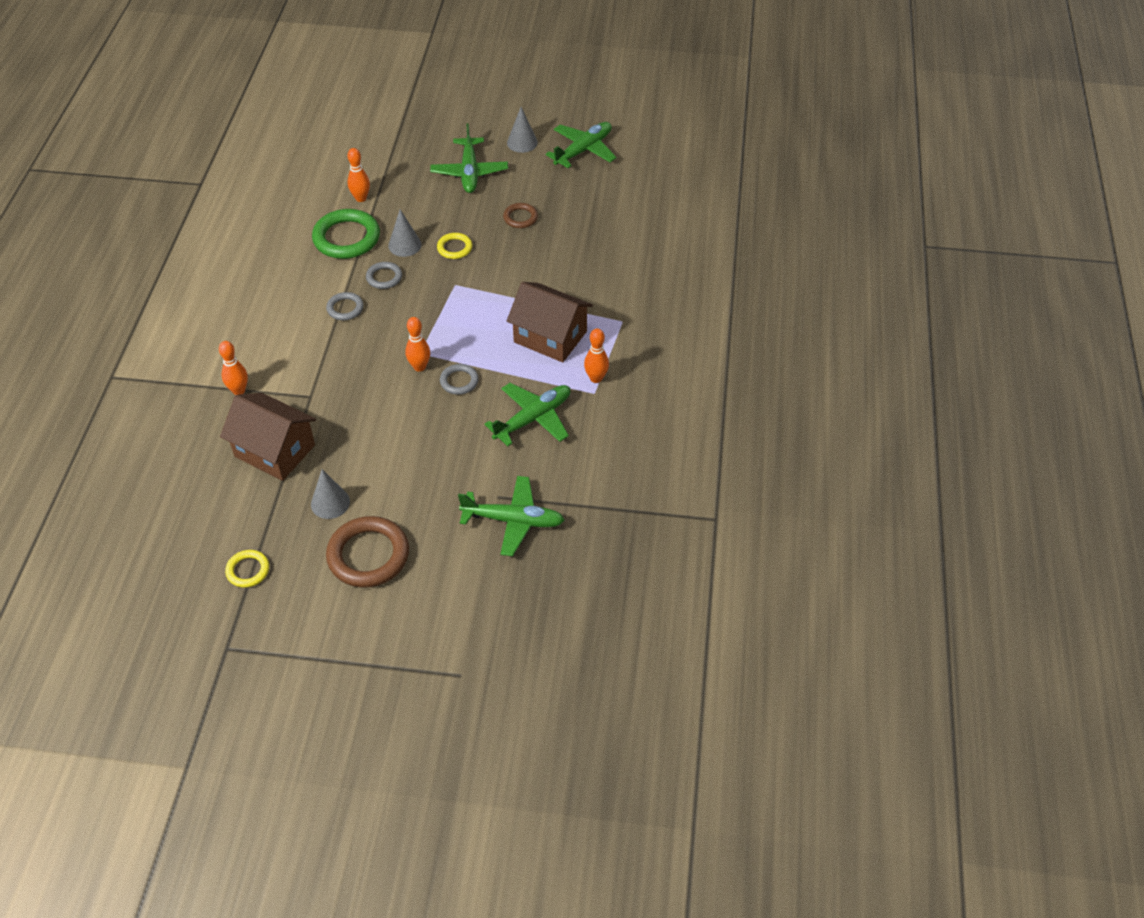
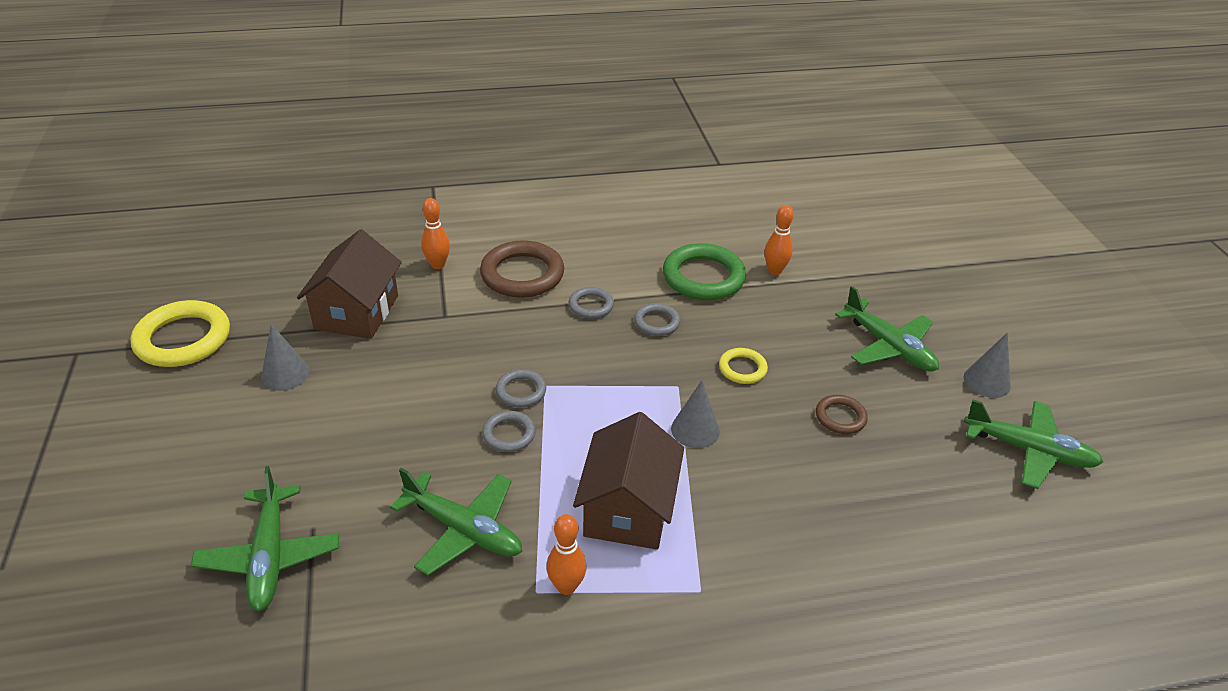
camera: 70 degrees right, 10 degrees down
(248, 570) = (183, 339): yellow ring -> yellow ring, size x1.91
(368, 555) = (205, 427): brown ring -> brown ring (522, 274)
(404, 245) = (720, 324): grey cone -> grey cone (695, 430)
(419, 367) = (521, 391): orange bowling pin -> grey ring
(469, 172) = (888, 346): green plane -> green plane turned 105 degrees counterclockwise

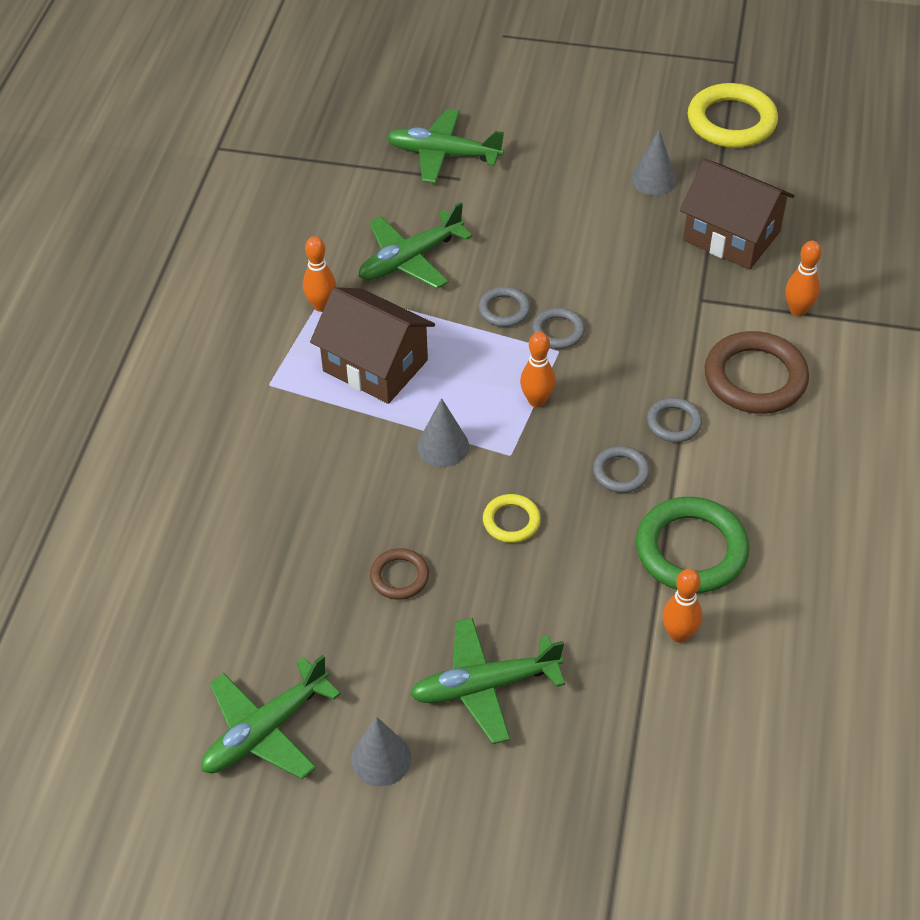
camera: 115 degrees right, 10 degrees up
(610, 385) = (537, 401): none -> orange bowling pin

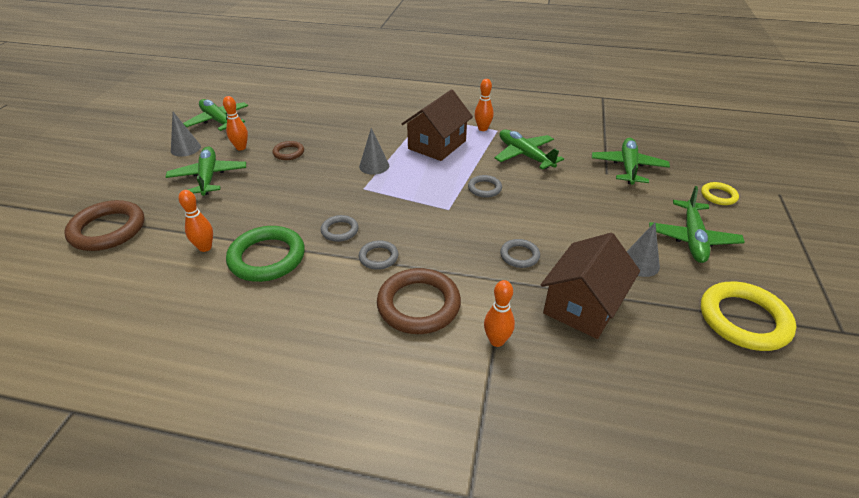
camera: 90 degrees right, 10 degrees down
(511, 521) = (313, 187): yellow ring -> yellow ring (718, 196)
(537, 401) = (405, 199): orange bowling pin -> orange bowling pin (241, 147)
(558, 331) = (466, 209): grey ring -> grey ring (519, 255)
(601, 128) = (692, 238): none -> green plane
(650, 793) = (108, 230): none -> brown ring

